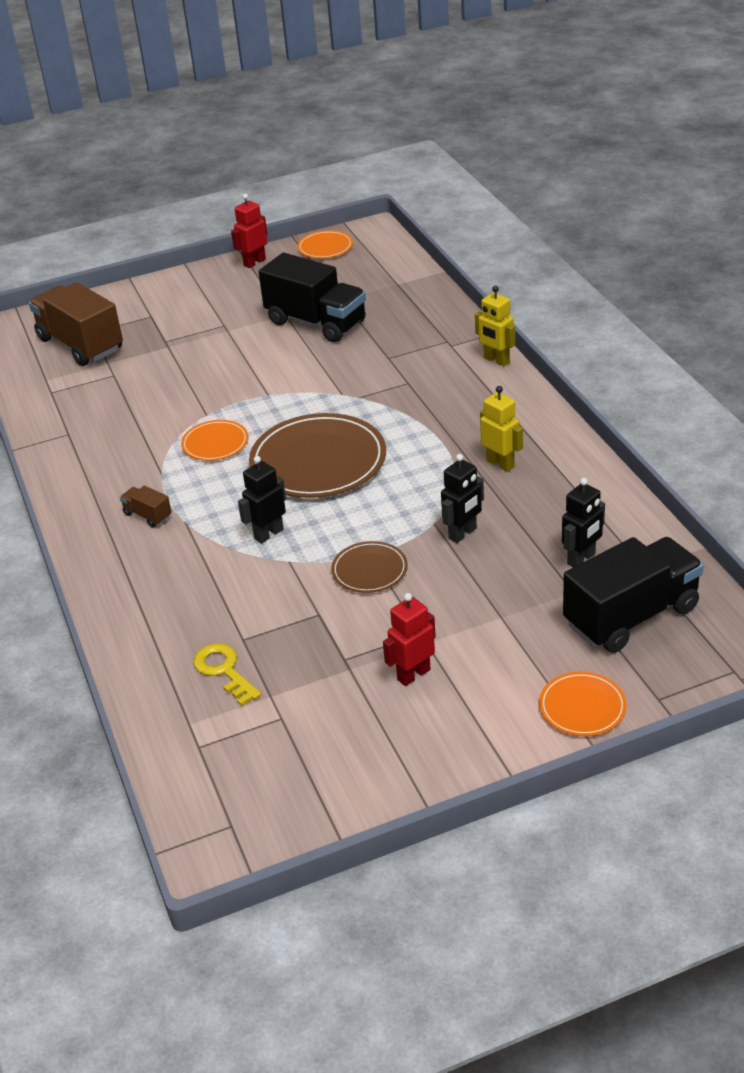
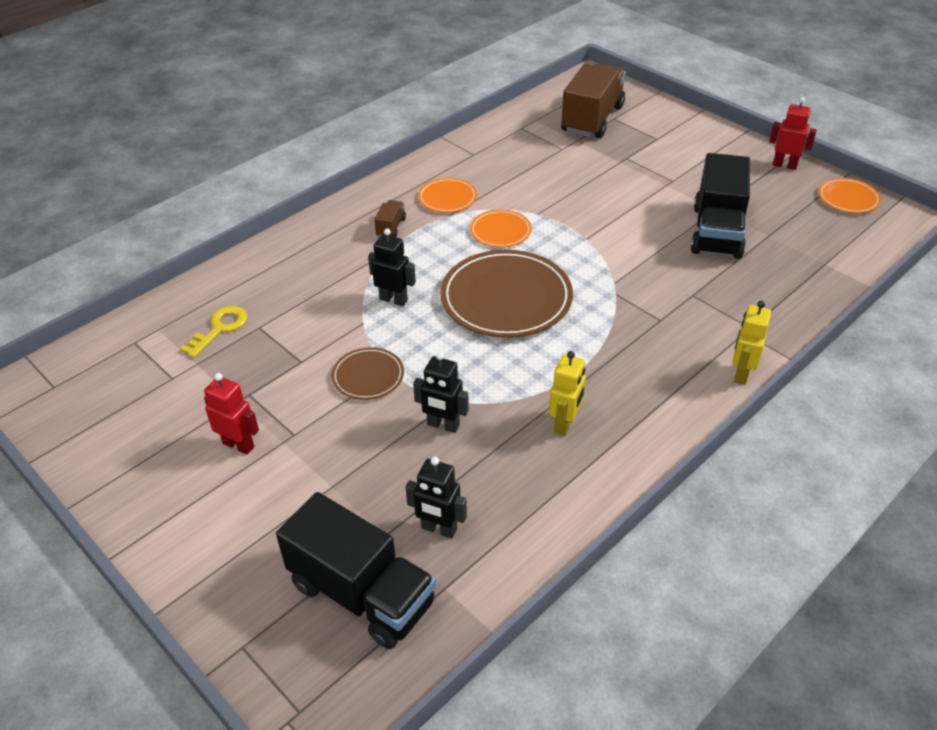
camera: 65 degrees right, 5 degrees up
(582, 707) = (219, 583): orange plate -> orange plate (447, 198)

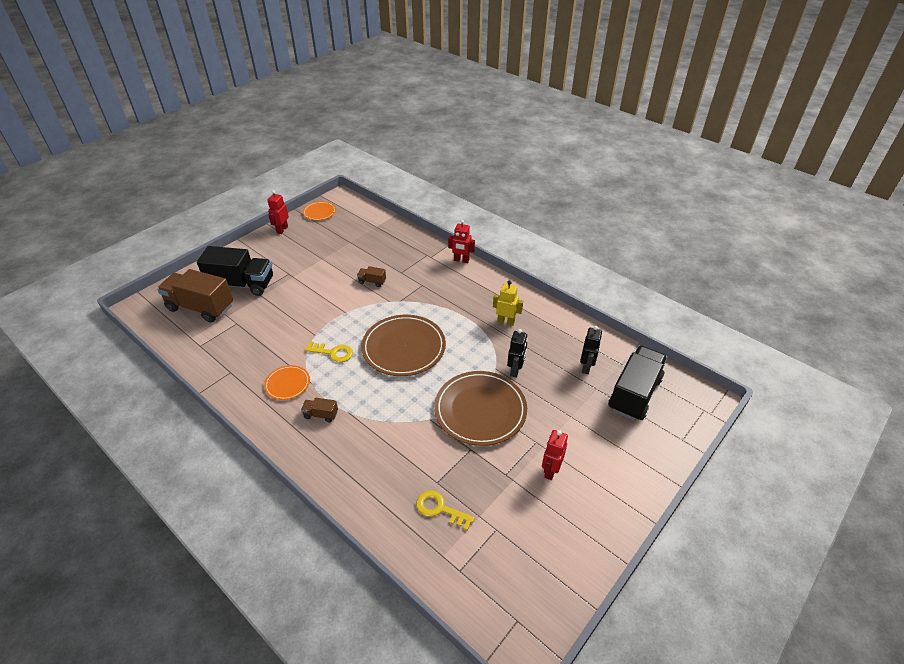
camera: 95 degrees left, 0 degrees up
(368, 376) = (480, 410): brown plate -> brown plate, size x1.98
(394, 300) = (405, 404): black robot -> none
(500, 231) = (333, 353): orange plate -> yellow key
(662, 263) = (372, 281): none -> brown truck
(717, 232) = (344, 260): black truck -> black truck (242, 284)
(741, 373) = (461, 260): yellow robot -> red robot

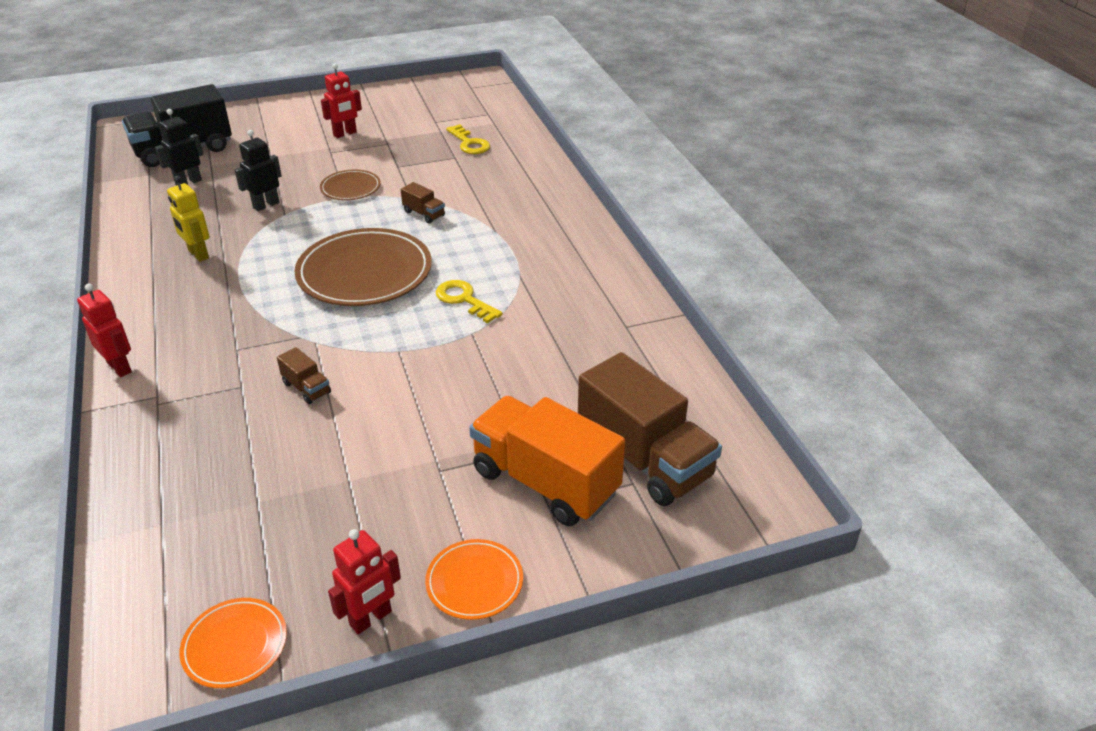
camera: 150 degrees left, 5 degrees down
(242, 284) = (545, 482): black truck -> orange truck
(287, 384) = (551, 284): orange plate -> orange plate (474, 582)
(321, 415) = (530, 240): brown truck -> brown truck (424, 214)
(480, 410) = (350, 188): brown plate -> brown plate, size x0.51

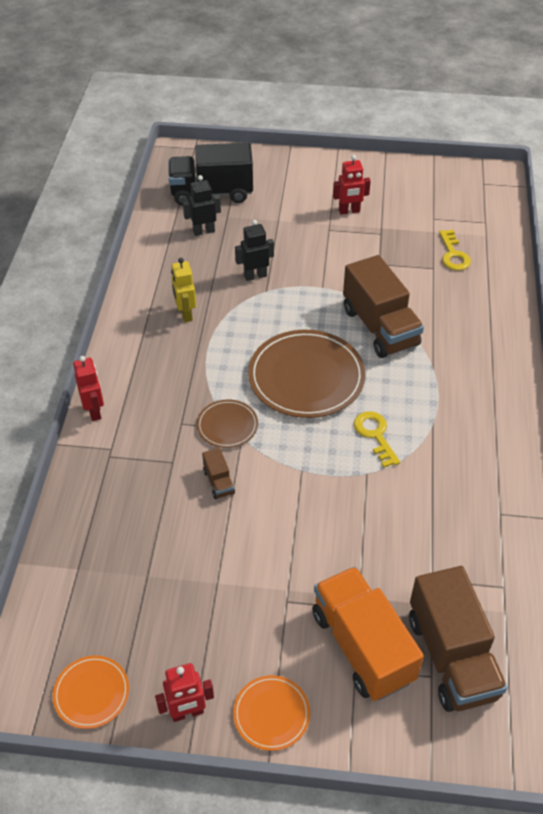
camera: 25 degrees right, 10 degrees up
(350, 188) = (330, 277): brown plate -> brown plate (227, 425)
(424, 214) = (380, 327): brown truck -> brown truck, size x2.36

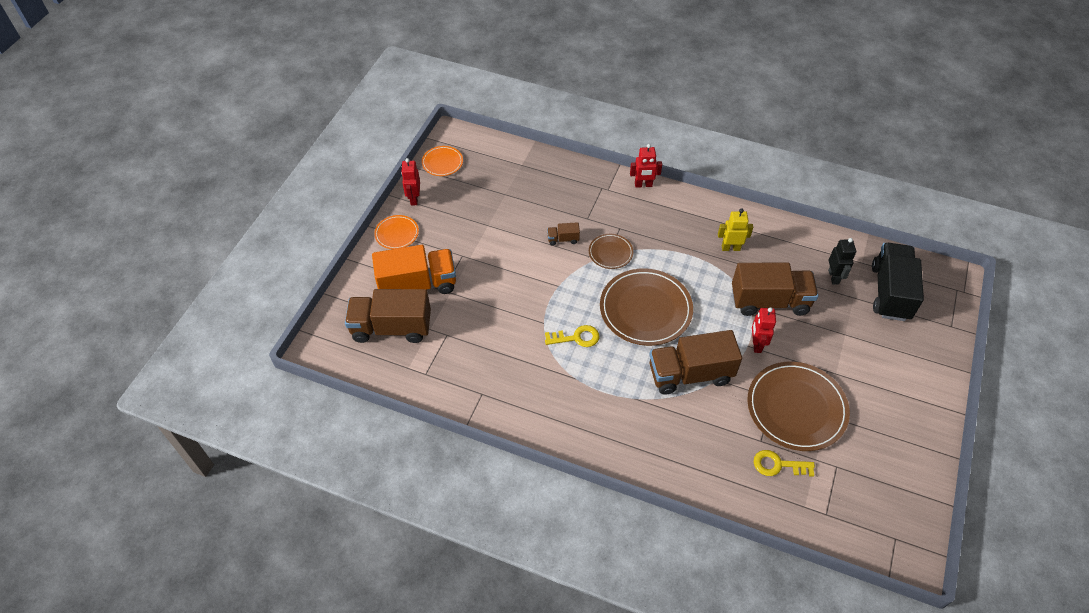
camera: 105 degrees right, 5 degrees up
(255, 276) = (769, 301): black robot -> brown truck
(349, 211) = (854, 395): red robot -> red robot (756, 344)
(383, 247) = (796, 408): none -> brown plate

